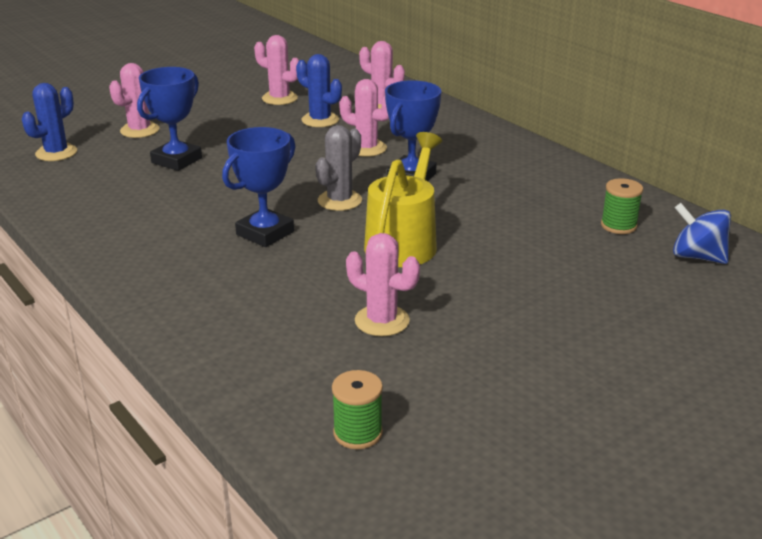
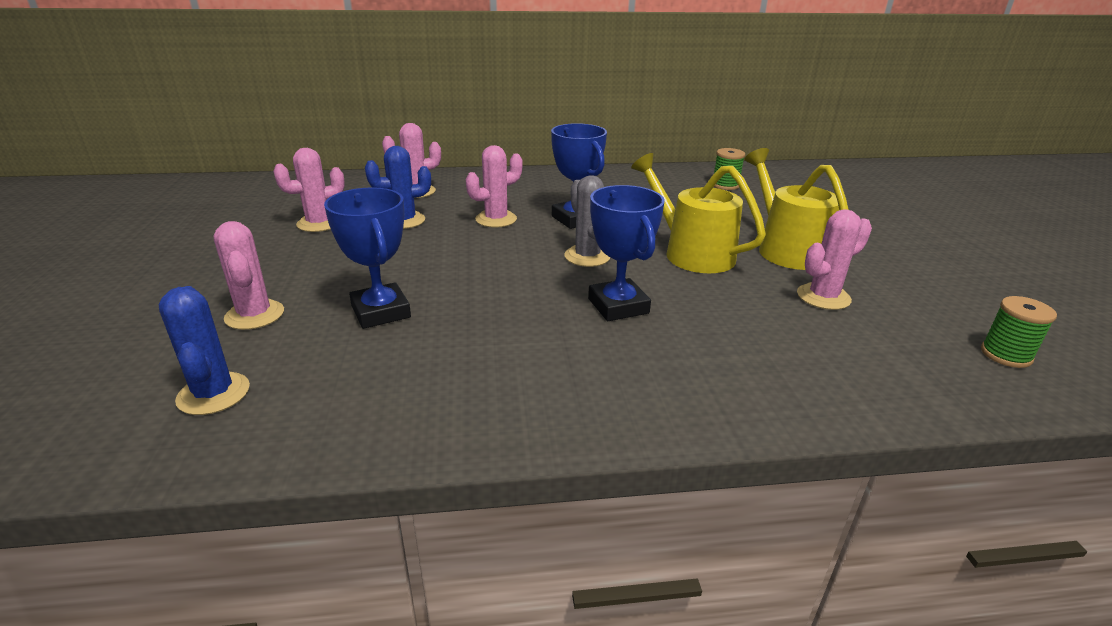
camera: 60 degrees left, 0 degrees up
(476, 287) = (786, 249): none -> yellow watering can
(697, 257) = (783, 180): blue spinning top -> none

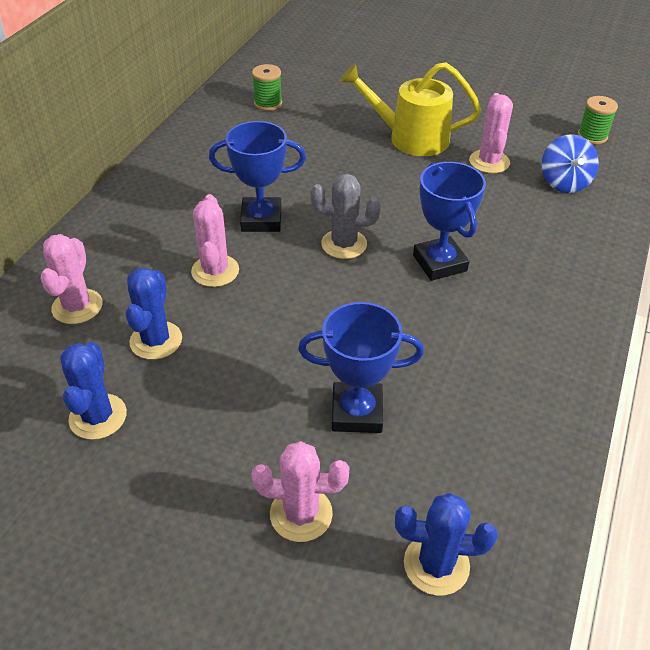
camera: 60 degrees left, 15 degrees up
(319, 223) = (98, 417): pink cactus -> blue cactus
(618, 306) = (439, 263): blue trophy -> blue trophy turned 60 degrees clockwise
(691, 253) = (381, 186): yellow watering can -> none
(870, 352) = (564, 182): none -> blue spinning top

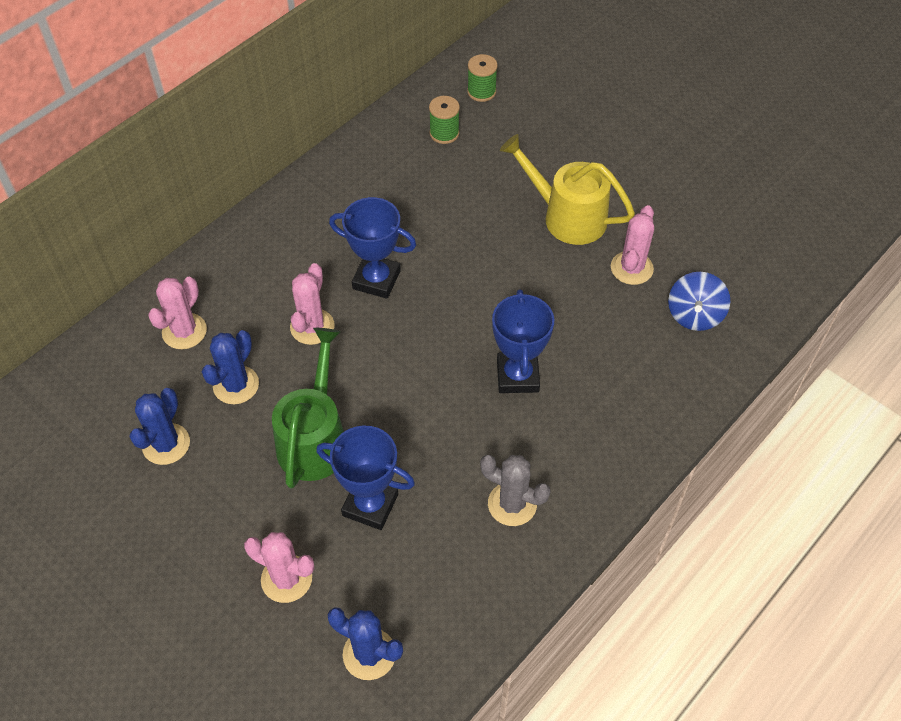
camera: 20 degrees right, 10 degrees up
(265, 367) = (314, 438): none -> green watering can
(344, 244) = (439, 329): grey cactus -> grey cactus (512, 504)
(592, 136) = (761, 263): green spool -> green spool (481, 92)

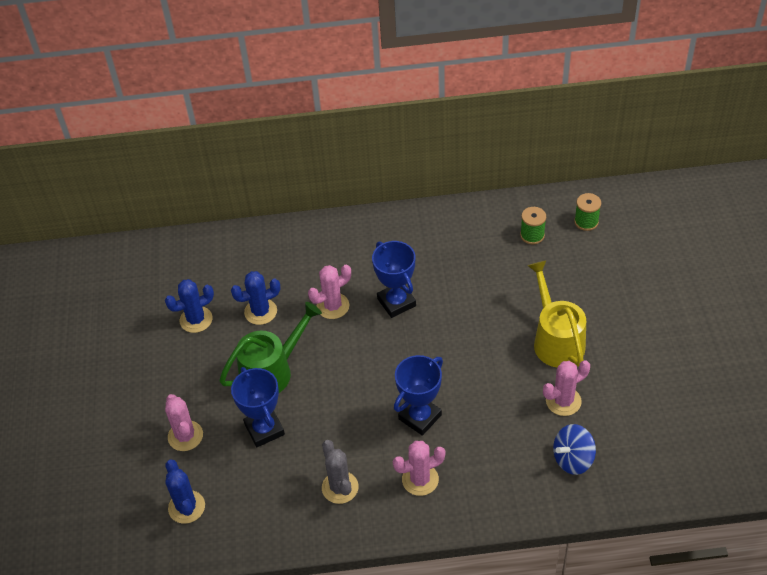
camera: 45 degrees right, 5 degrees down
(184, 331) = (263, 262): pink cactus -> pink cactus (420, 479)

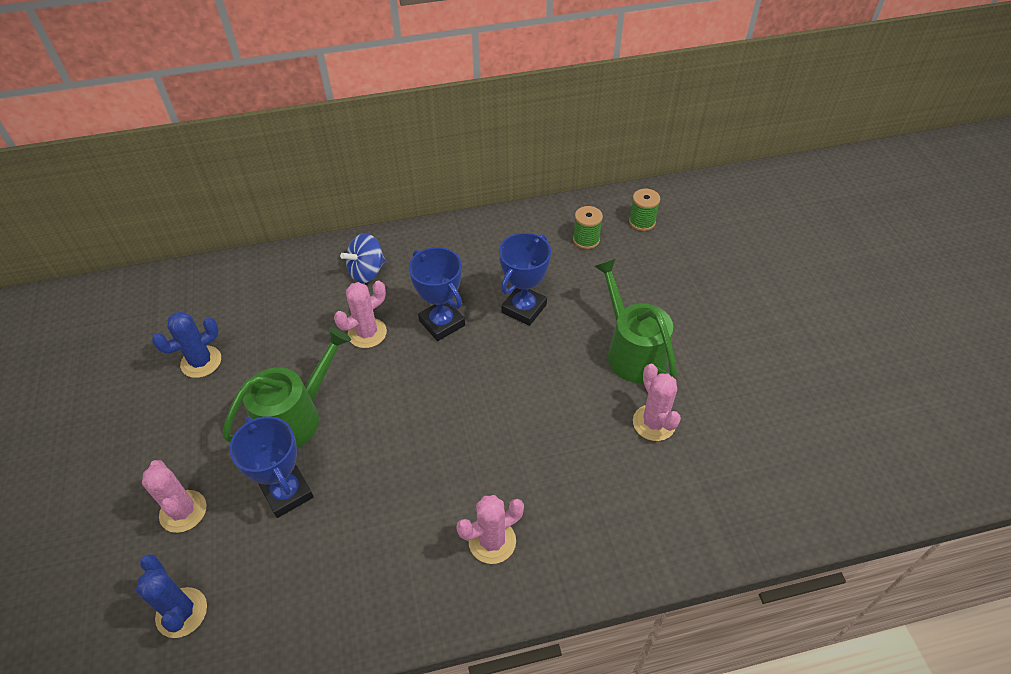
camera: 10 degrees left, 0 degrees up
(260, 312) = (280, 346): blue cactus -> none
(340, 487) = (389, 563): grey cactus -> none
(420, 417) = (483, 458): blue trophy -> blue trophy (524, 308)
(556, 340) = (632, 351): yellow watering can -> green watering can
(563, 401) = (654, 423): pink cactus -> pink cactus turned 75 degrees counterclockwise
(573, 459) = (679, 495): blue spinning top -> blue spinning top (367, 272)

